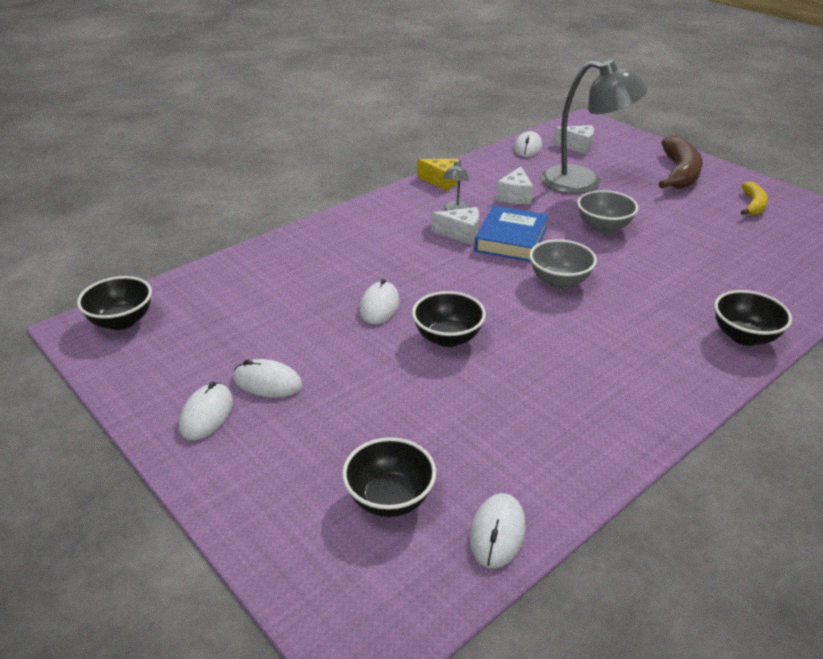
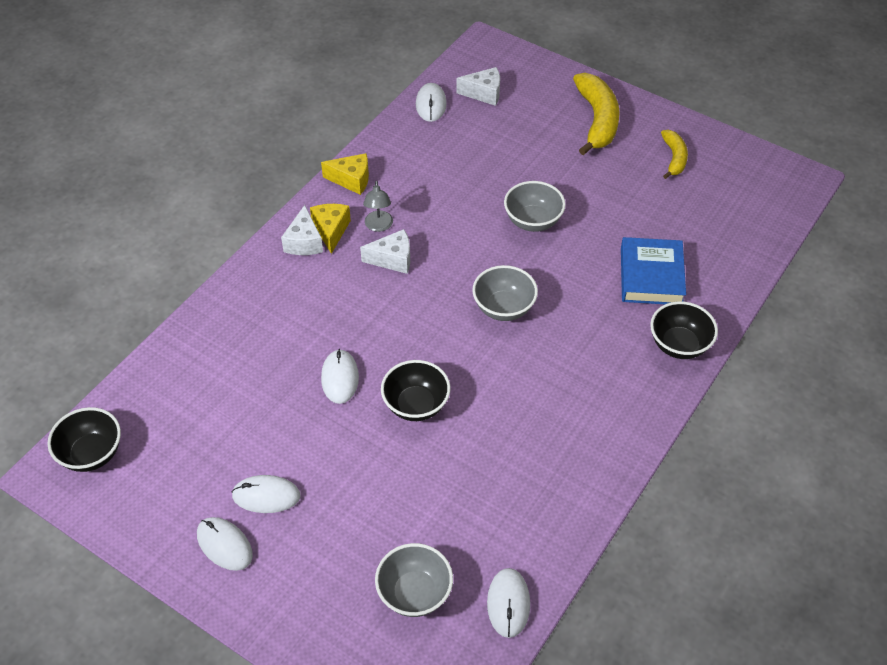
camera: 15 degrees left, 15 degrees up
(206, 414) = (224, 545): white mouse -> white mouse turned 45 degrees counterclockwise
(390, 499) = (414, 593): black bowl -> grey bowl
(411, 208) = (331, 231): none -> yellow cheese
(511, 239) = (445, 258): blue book -> blue book (651, 276)
(515, 196) = (434, 189): white cheese -> white cheese (304, 242)
(584, 182) = (501, 153): grey lamp -> none
(679, 173) = (597, 120): brown banana -> yellow banana

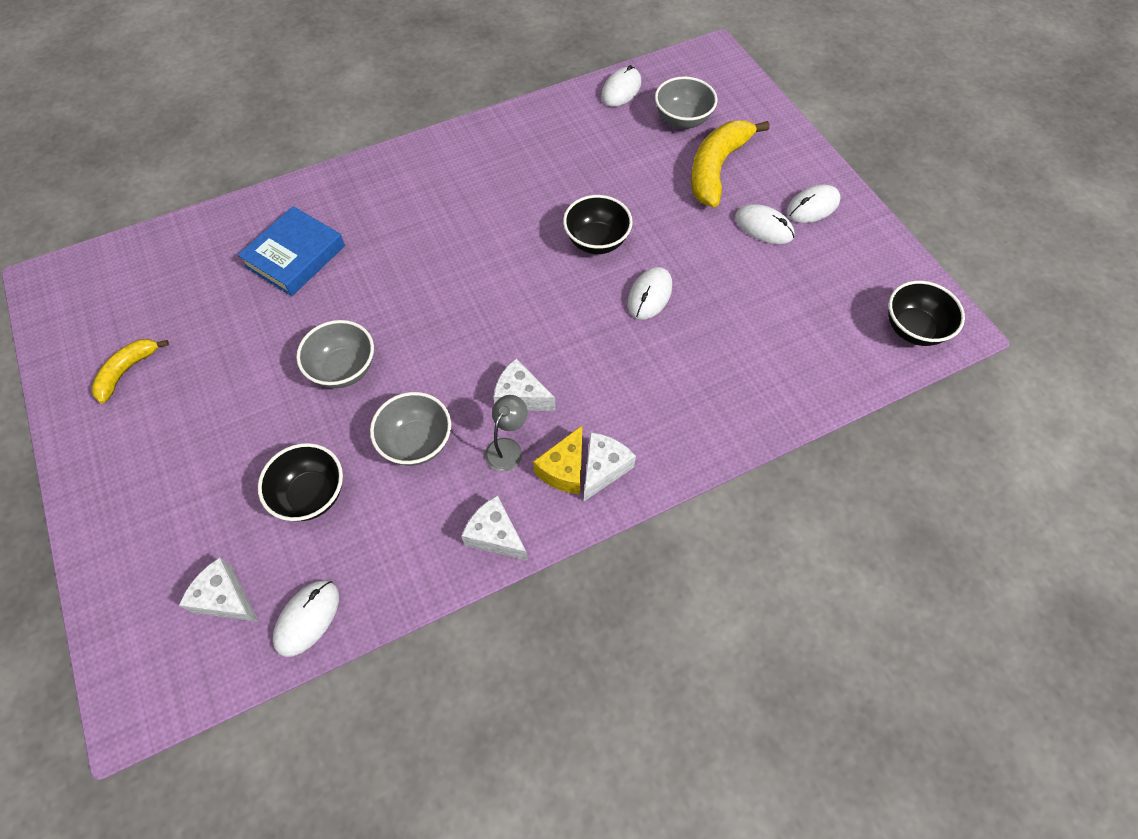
camera: 150 degrees left, 10 degrees up
(224, 545) = (812, 206): white mouse -> white mouse turned 75 degrees clockwise
(351, 180) = (495, 535): yellow cheese -> white cheese
(503, 308) = (453, 290): grey bowl -> grey bowl (417, 442)
(597, 120) = (143, 470): yellow banana -> yellow banana (716, 168)
(679, 345) = (338, 189): black bowl -> black bowl (311, 494)

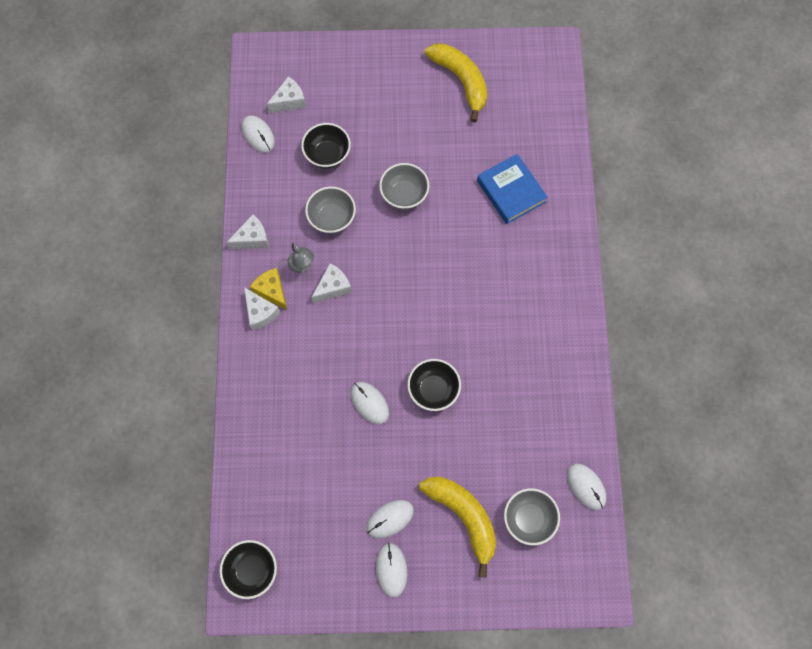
camera: 115 degrees right, 10 degrees up
(127, 371) = (461, 81): yellow banana -> yellow banana, size x1.74

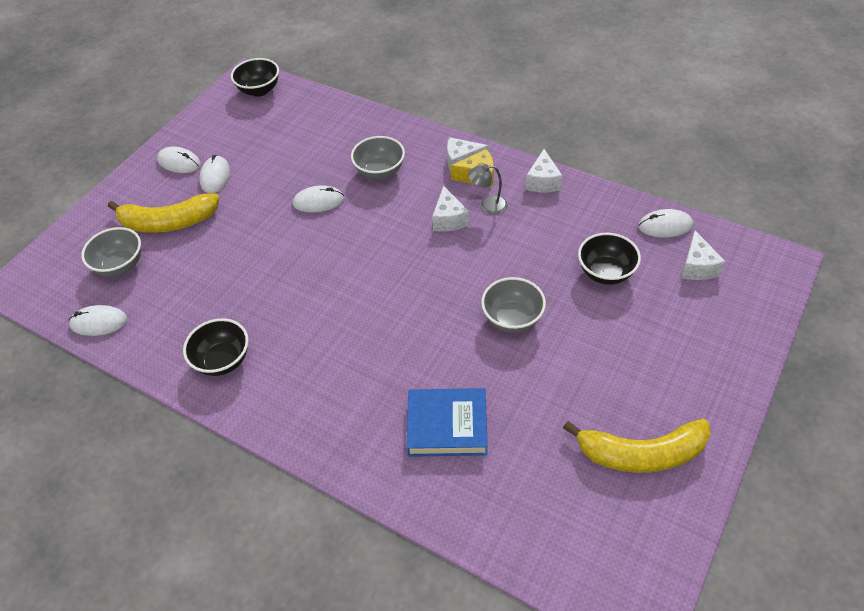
camera: 125 degrees right, 20 degrees down
(332, 218) = (525, 247): grey bowl -> grey bowl (380, 171)
(433, 390) = (289, 250): black bowl -> black bowl (223, 360)

